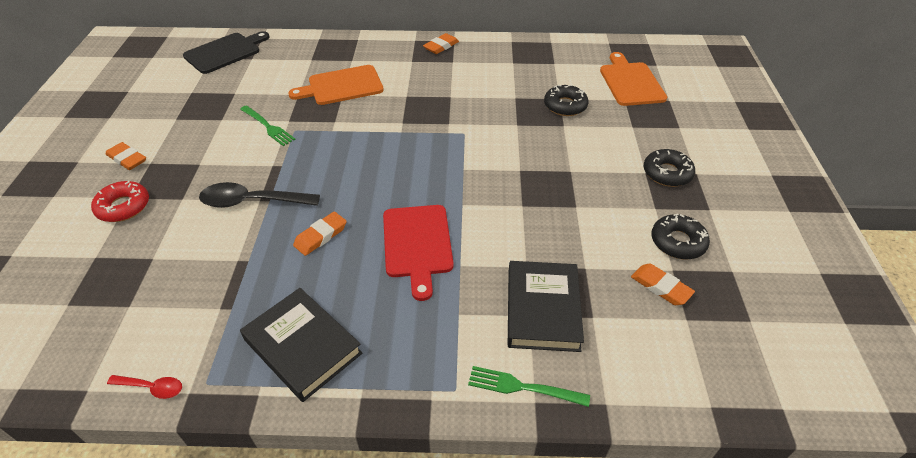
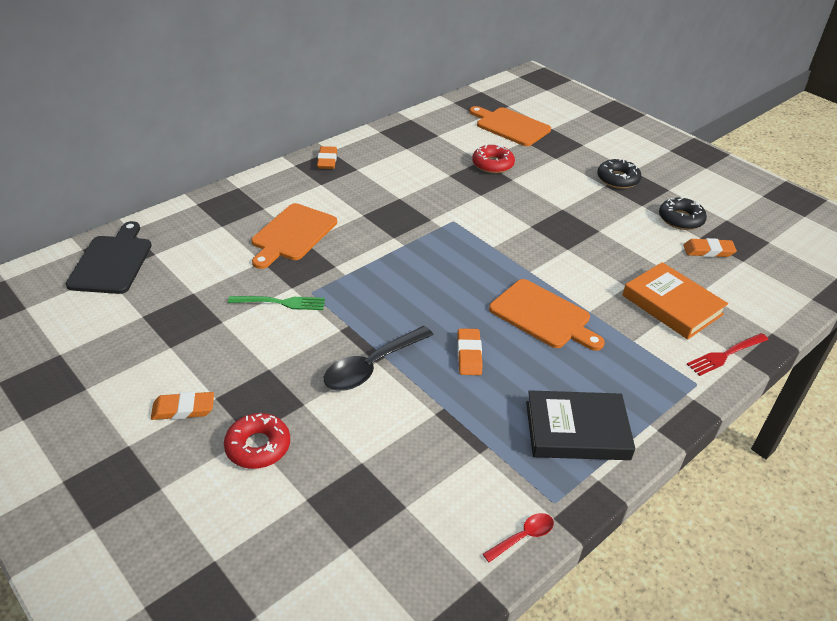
camera: 45 degrees left, 5 degrees down
(417, 244) = (543, 316): red cutting board -> orange cutting board
(523, 387) = (725, 355): green fork -> red fork
(543, 309) = (672, 305): black book -> orange book
(565, 106) = (492, 164): black donut -> red donut

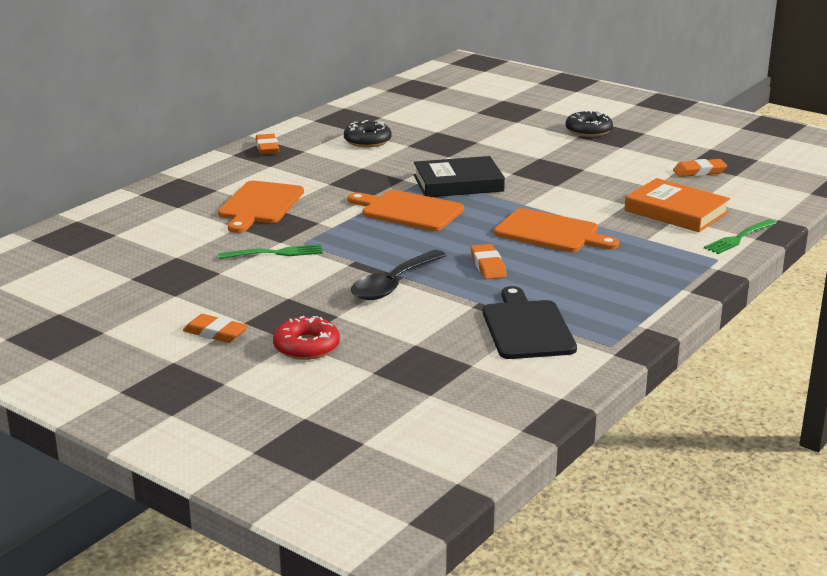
camera: 10 degrees left, 15 degrees down
(112, 262) = (72, 245): black cutting board -> black cutting board (526, 327)
(183, 409) = (215, 333): orange eraser -> orange eraser turned 45 degrees clockwise
(492, 164) = (451, 133): red donut -> none
(510, 126) = (457, 102): orange cutting board -> orange cutting board (408, 211)
(523, 537) = (590, 368): red spoon -> none
(577, 430) = (614, 300): black book -> black book (458, 183)
(680, 219) = (664, 152): black donut -> black donut (367, 141)
(725, 355) = (739, 238): red fork -> green fork

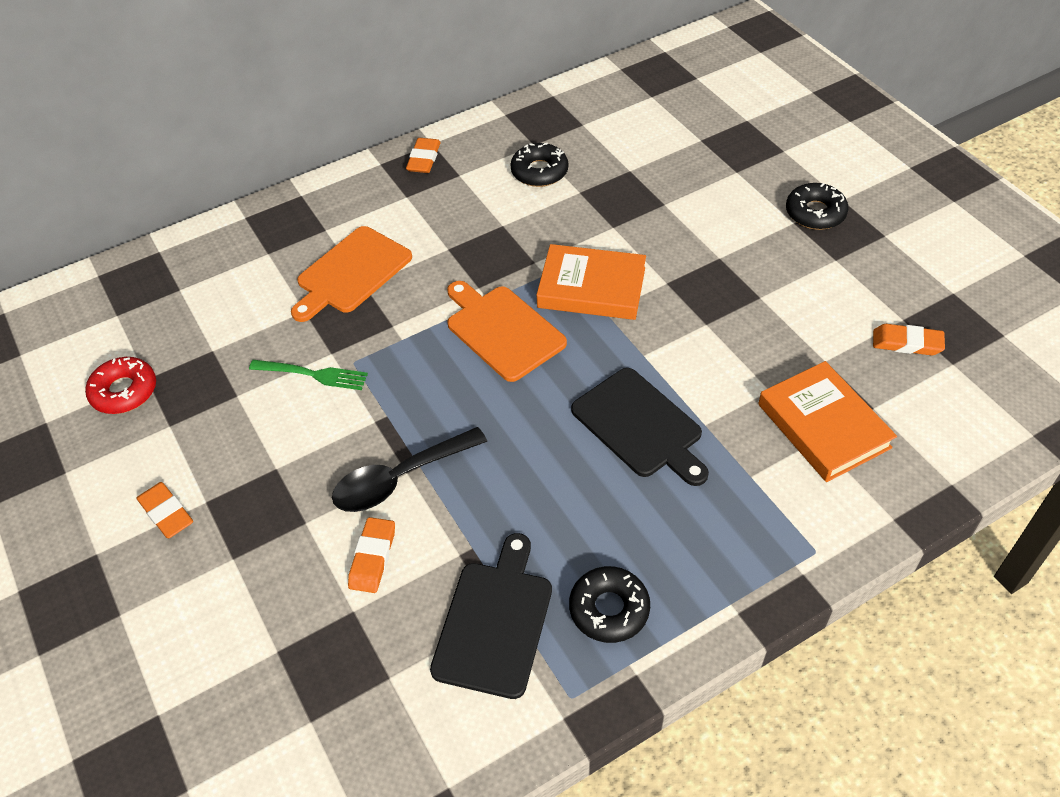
camera: 25 degrees right, 25 degrees up
(306, 347) = (239, 574): red donut -> red donut (124, 391)
(458, 183) = (591, 287): black book -> orange book
(488, 266) = (526, 474): orange eraser -> orange eraser (373, 557)
(551, 232) = (640, 426): orange cutting board -> black cutting board
(602, 307) = (609, 609): none -> black donut
(739, 238) = (872, 512): green fork -> none

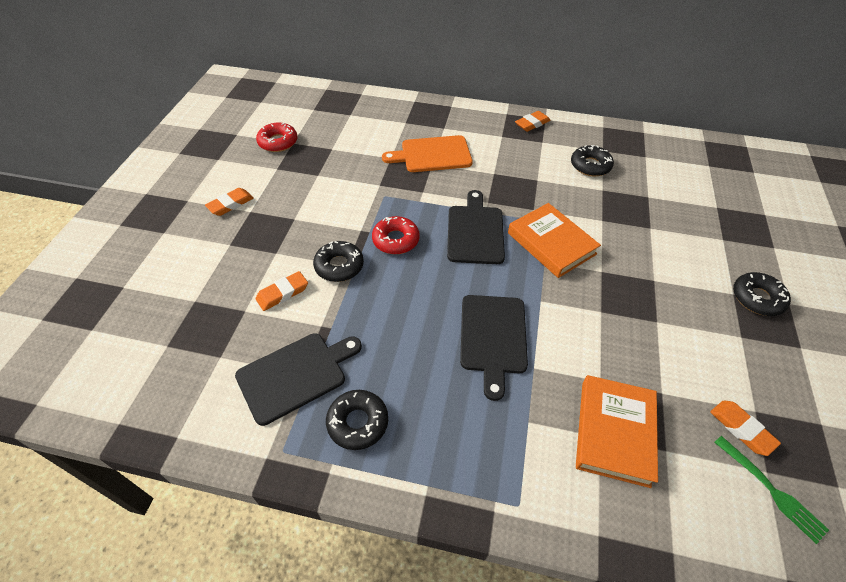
camera: 40 degrees right, 0 degrees up
(166, 513) = (230, 204): orange eraser -> orange eraser turned 45 degrees clockwise
(313, 374) = (360, 188): green fork -> green fork (771, 490)
(400, 478) = (339, 266): black spoon -> black donut
(428, 402) = (395, 240): none -> red donut
(502, 330) = (475, 231): orange cutting board -> black cutting board

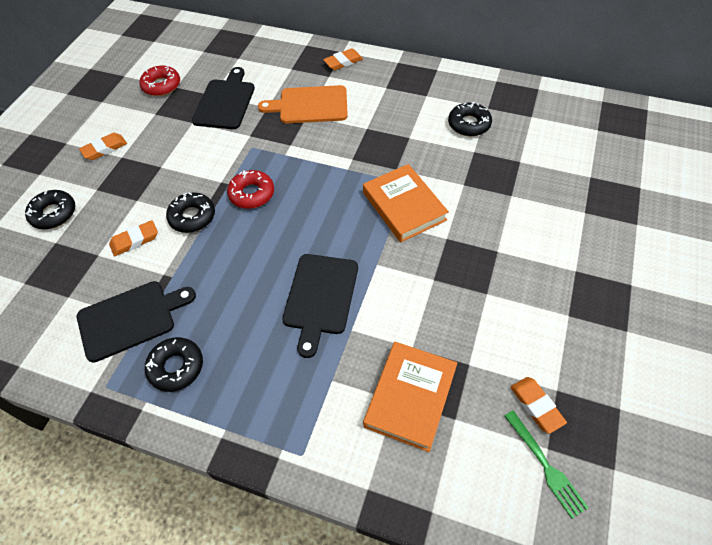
camera: 10 degrees right, 5 degrees up
(475, 231) = (331, 189): black cutting board -> black cutting board (225, 102)
(532, 124) = (421, 74): orange eraser -> orange eraser (343, 62)
(757, 298) = (599, 277): black donut -> black donut (53, 214)

